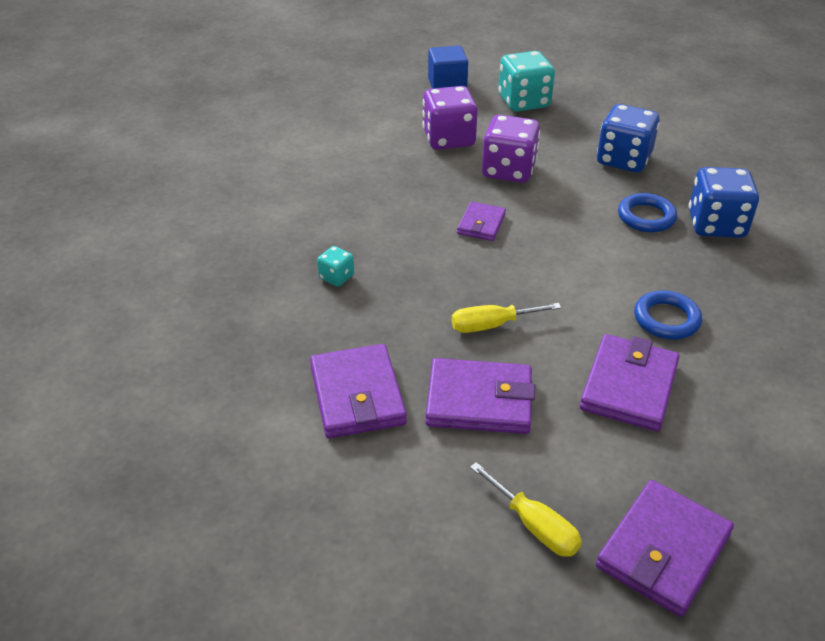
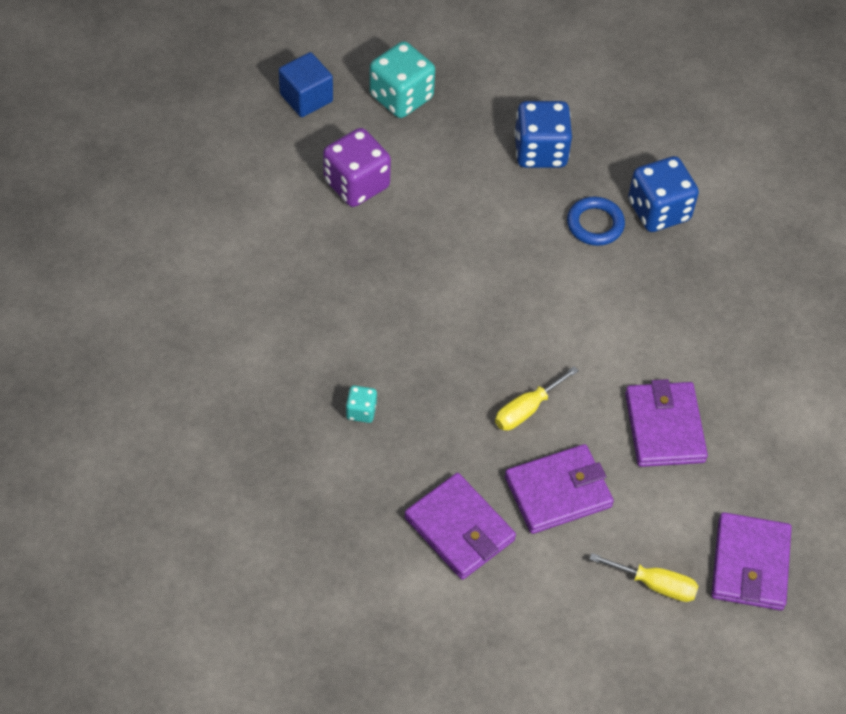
camera: 30 degrees left, 15 degrees up
(481, 224) = (453, 292): purple wallet -> none
(508, 170) = (440, 208): purple dice -> none
(666, 319) = (663, 343): blue ring -> none

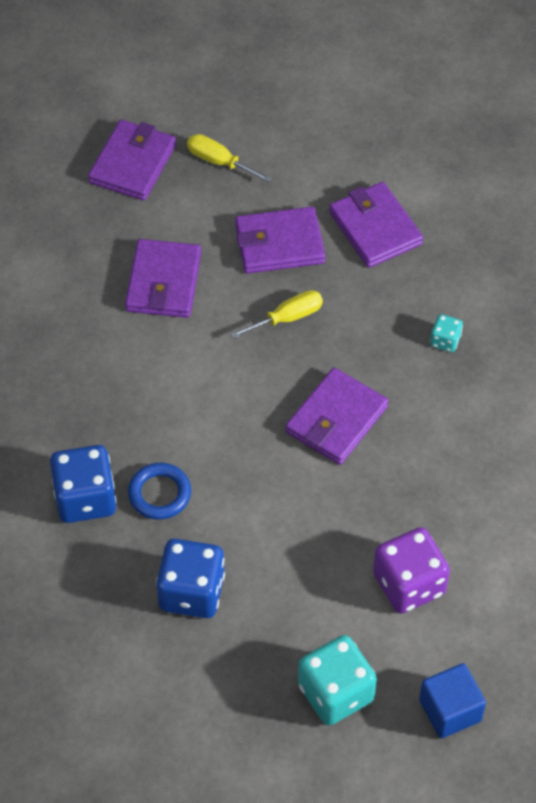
camera: 165 degrees left, 0 degrees up
(452, 315) = (336, 419): none -> purple wallet

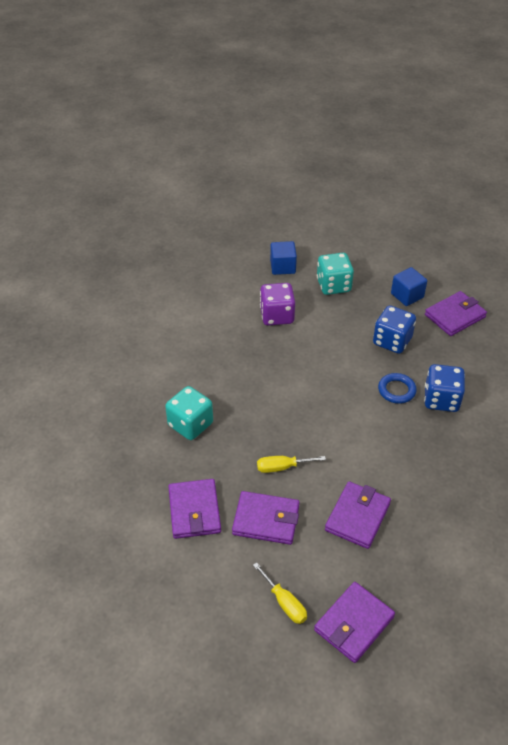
camera: 160 degrees left, 10 degrees down
(191, 712) = (407, 295): none -> blue cube
(336, 419) = (278, 400): purple wallet -> purple wallet (455, 316)
(445, 341) = (190, 424): turquoise dice -> turquoise dice, size x2.05

